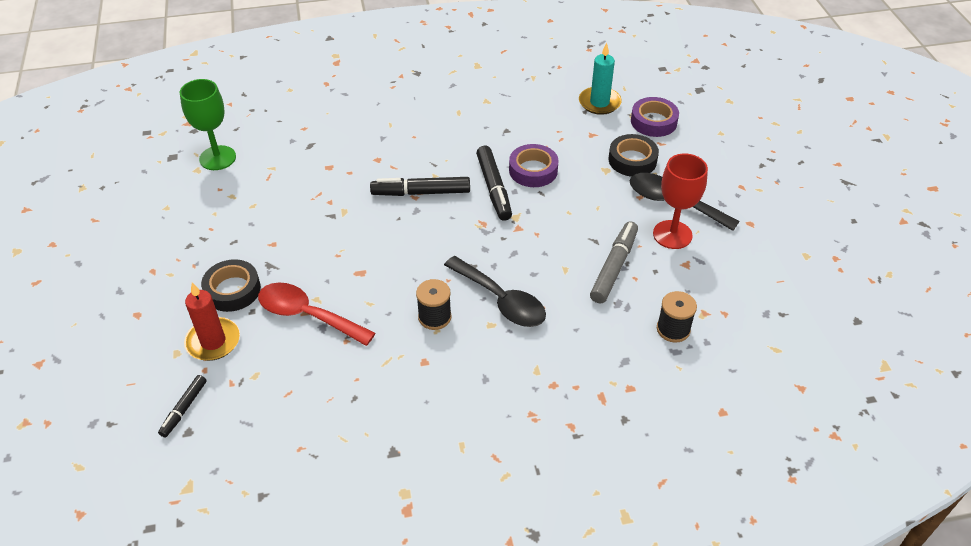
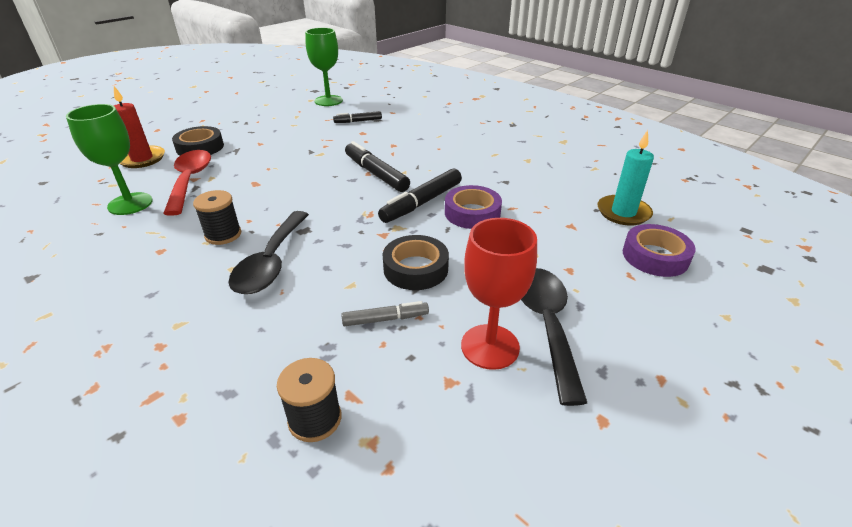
camera: 55 degrees right, 10 degrees down
(184, 409) = (66, 173): black marker -> black marker (358, 121)
(315, 367) = (130, 204): none -> green goblet
(614, 267) = (385, 319): grey marker -> grey marker, size x0.59
(632, 160) = (572, 265): black tape -> black tape (415, 268)

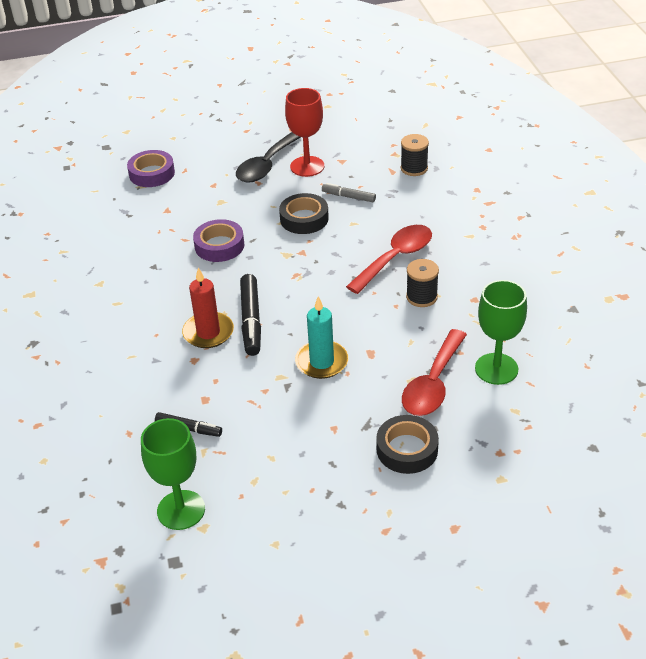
camera: 145 degrees left, 5 degrees up
(142, 159) = (480, 451): red candle -> red candle (208, 332)
(271, 262) = (395, 258): black spoon -> red spoon
(421, 203) = (246, 270): black marker -> none
(623, 212) = (116, 206): turquoise candle -> turquoise candle (322, 362)

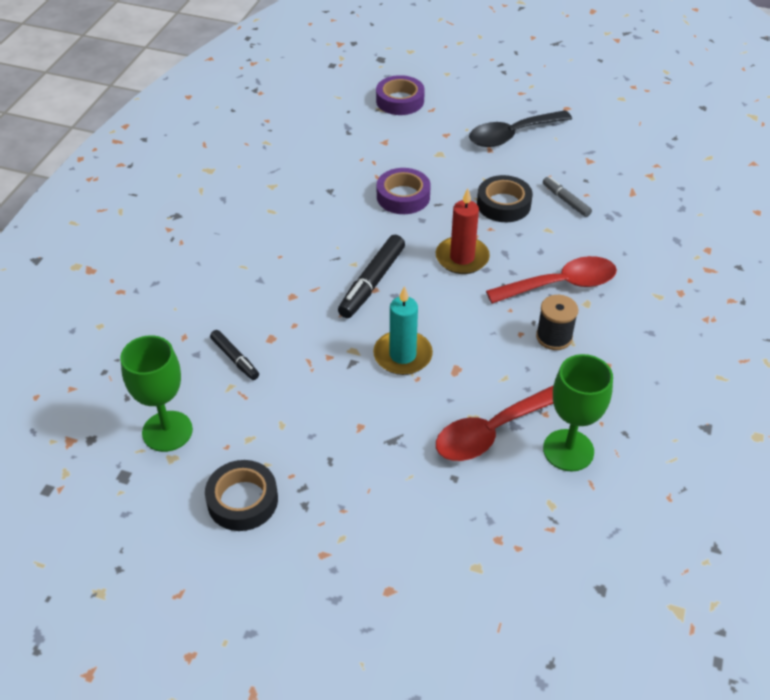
camera: 30 degrees right, 5 degrees up
(208, 332) = (325, 276): red candle -> red candle (462, 258)
(307, 166) = (550, 152): red goblet -> none
(407, 449) = (410, 485): black tape -> black tape (242, 500)
(414, 168) = (658, 199): black spool -> none

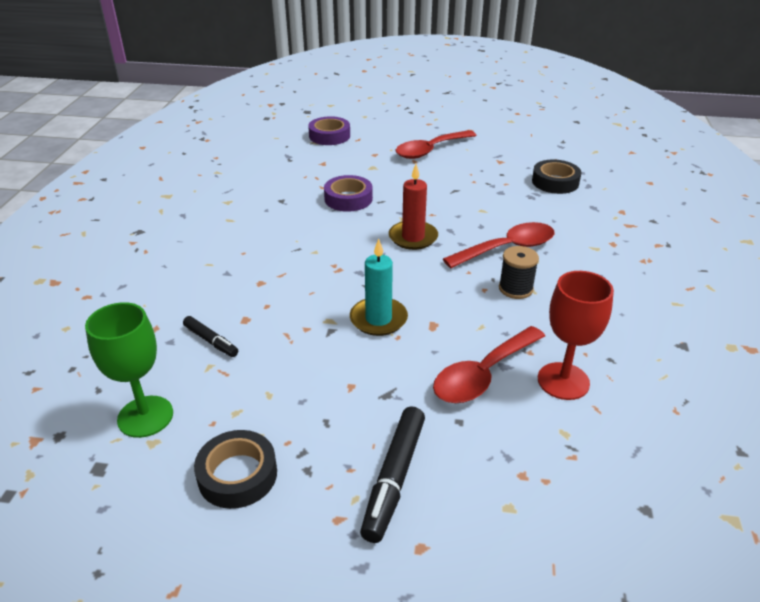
camera: 10 degrees left, 10 degrees down
(372, 283) = (335, 264): black marker -> black marker (394, 478)
(503, 204) = (438, 196): black tape -> black tape (555, 182)
(512, 135) = (430, 150): black spoon -> red spoon
(566, 200) = (490, 189): grey marker -> none
(568, 450) = (563, 381): green goblet -> red goblet

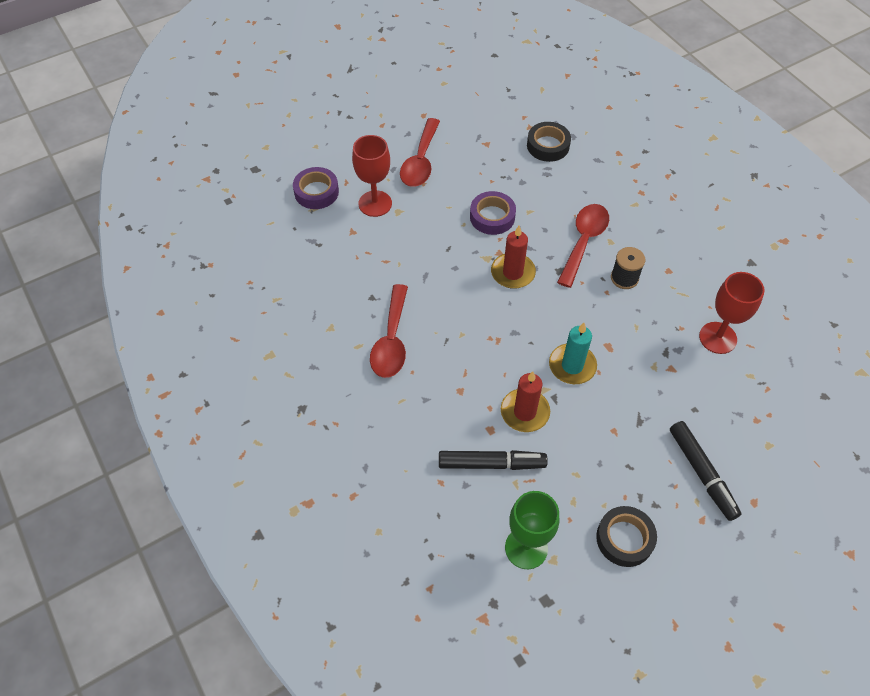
camera: 40 degrees left, 20 degrees up
(211, 341) = (491, 464): black marker -> black marker, size x1.68
(290, 325) = (524, 412): none -> red candle
(348, 199) = (421, 261): purple tape -> purple tape (492, 217)
(361, 157) = (375, 203): none -> red goblet
(483, 374) = (674, 365): red spoon -> red spoon (391, 340)

